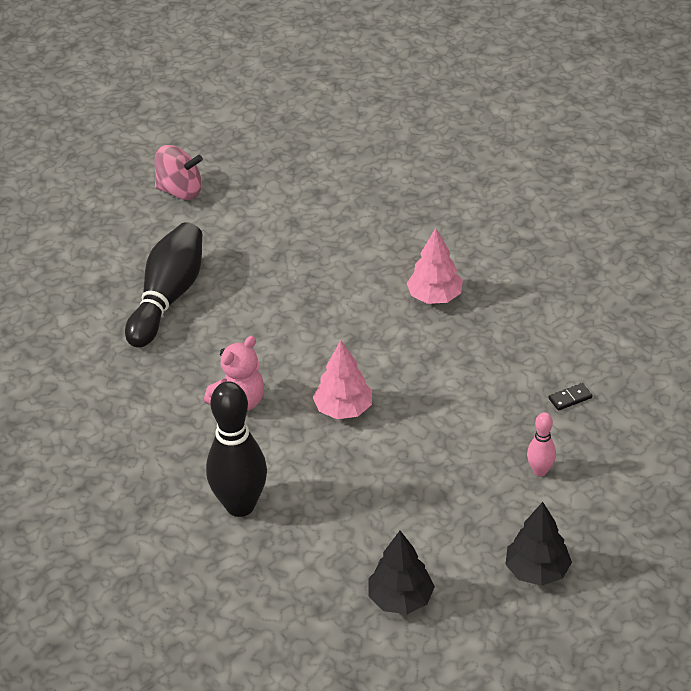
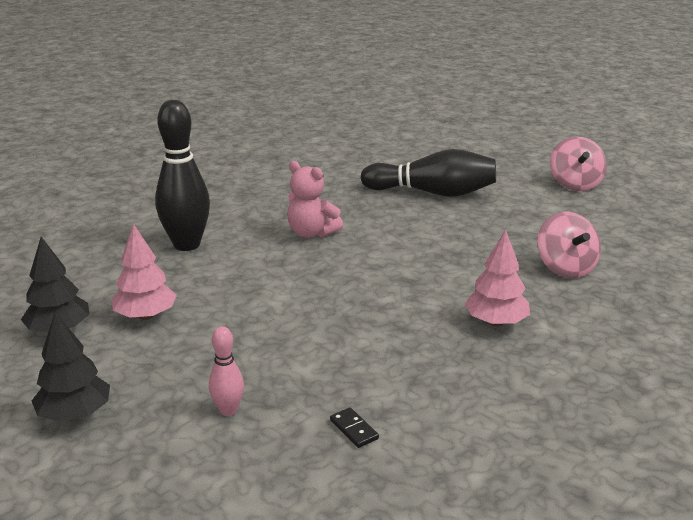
camera: 80 degrees right, 15 degrees down
(343, 409) = (310, 282): pink tree -> pink tree (145, 316)
(352, 237) = (565, 268): none -> pink spinning top

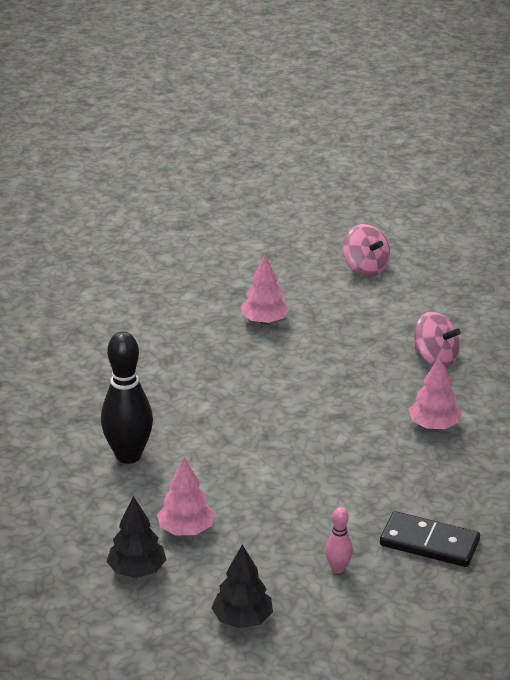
camera: 35 degrees left, 5 degrees up
(311, 233) = (215, 402): pink teddy bear -> none
(354, 429) = (429, 543): black domino -> black domino, size x2.37
(433, 193) = (264, 321): black bowling pin -> pink tree

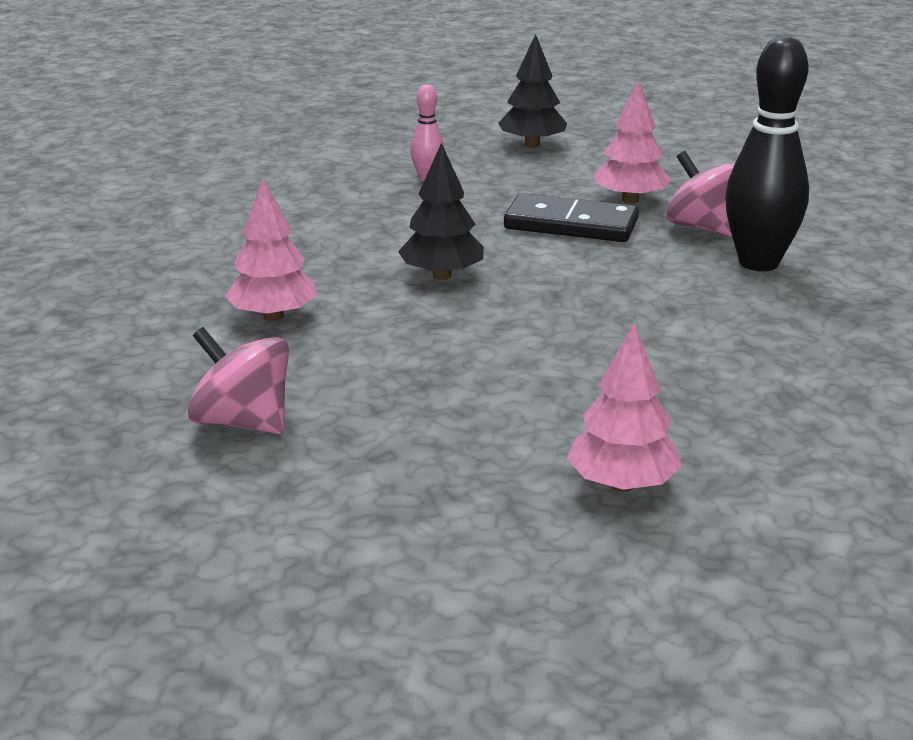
camera: 175 degrees right, 5 degrees down
(137, 570) = (671, 170): black tree -> black tree (442, 275)
(365, 268) = (384, 656): pink spinning top -> pink spinning top (703, 228)
(429, 543) = (310, 200): black domino -> black domino (571, 224)

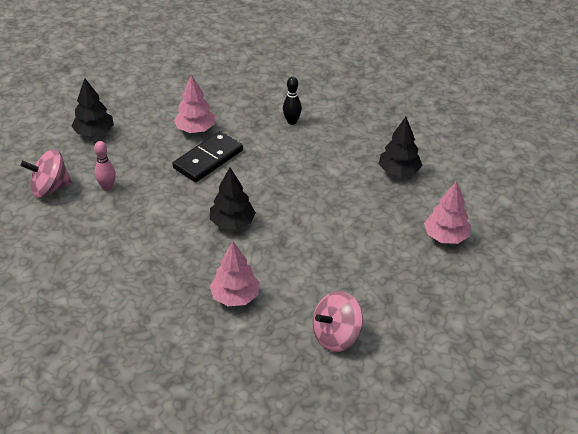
camera: 65 degrees left, 15 degrees up
(703, 228) = (245, 121): pink spinning top -> pink spinning top (50, 188)
(758, 263) = (292, 121): black bowling pin -> black bowling pin, size x0.49
(760, 391) = (399, 171): none -> black tree

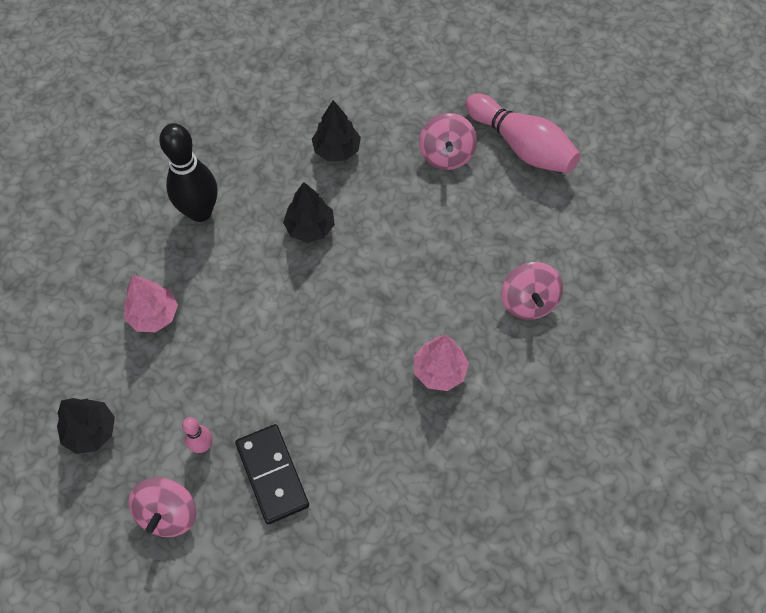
camera: 65 degrees left, 20 degrees up
(208, 159) = (215, 320): black domino -> black domino (272, 475)
(232, 223) = (331, 334): black tree -> black tree (310, 227)
(292, 121) = (200, 212): black bowling pin -> black bowling pin, size x2.05
(445, 236) = (446, 155): pink tree -> pink spinning top
(495, 283) = (521, 146): none -> pink bowling pin

